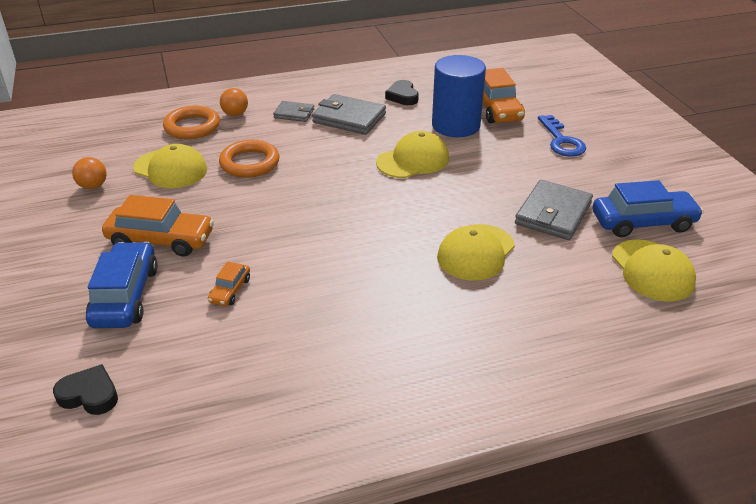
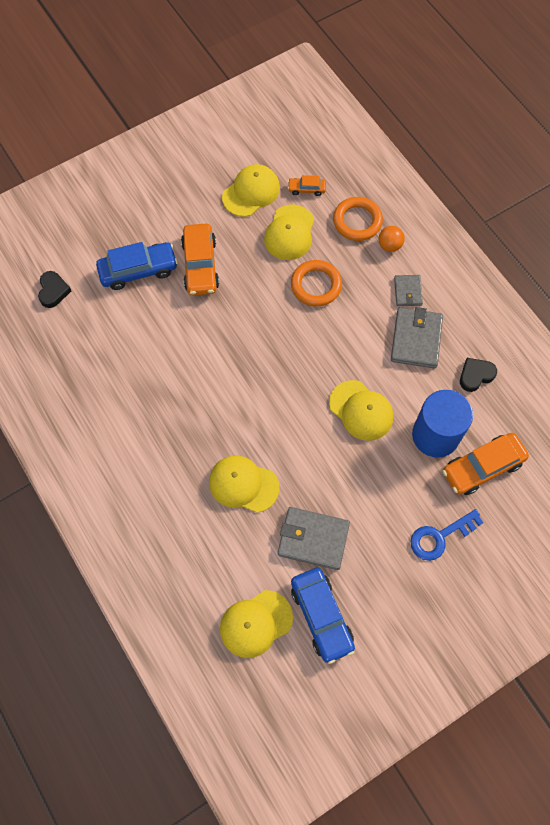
camera: 75 degrees right, 30 degrees up
(93, 186) = (251, 192): orange ball -> yellow cap
(230, 290) = (159, 330): orange car -> orange car (306, 189)

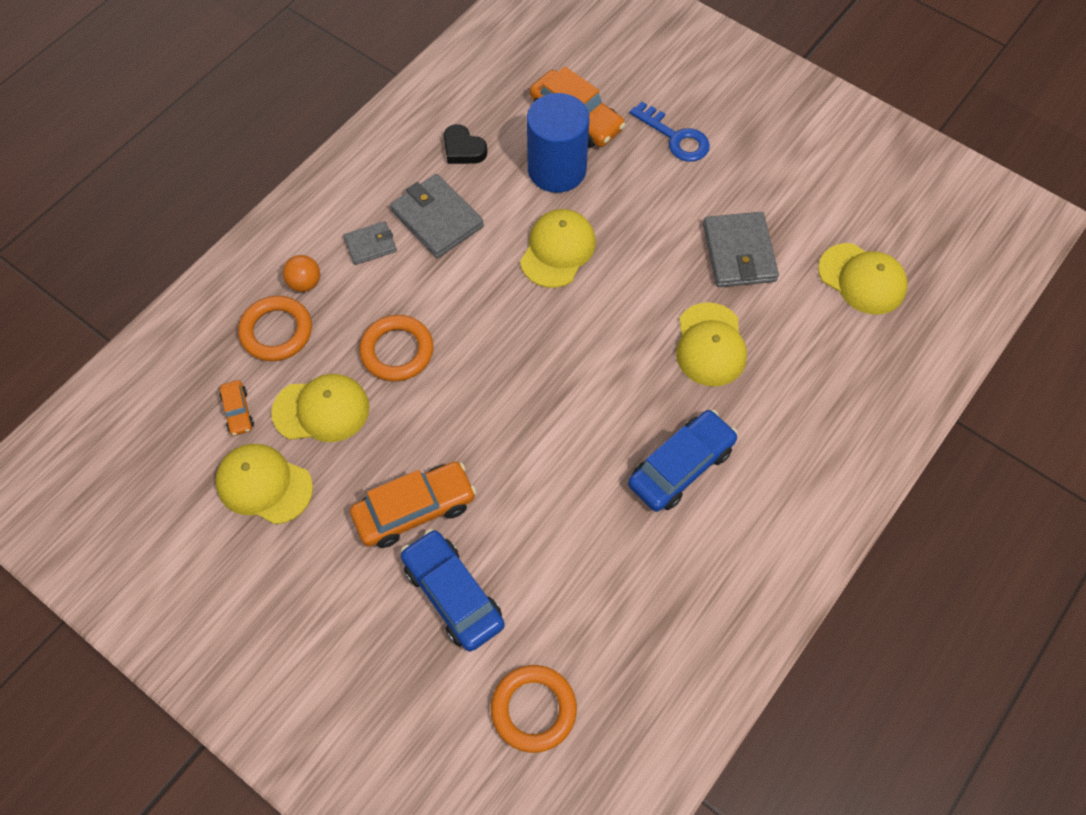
camera: 110 degrees left, 5 degrees down
(53, 291) = (533, 709): black heart -> orange ring
(321, 616) = (819, 220): blue car -> blue car (681, 467)
(416, 339) = (437, 219): grey wallet -> grey wallet turned 60 degrees clockwise

